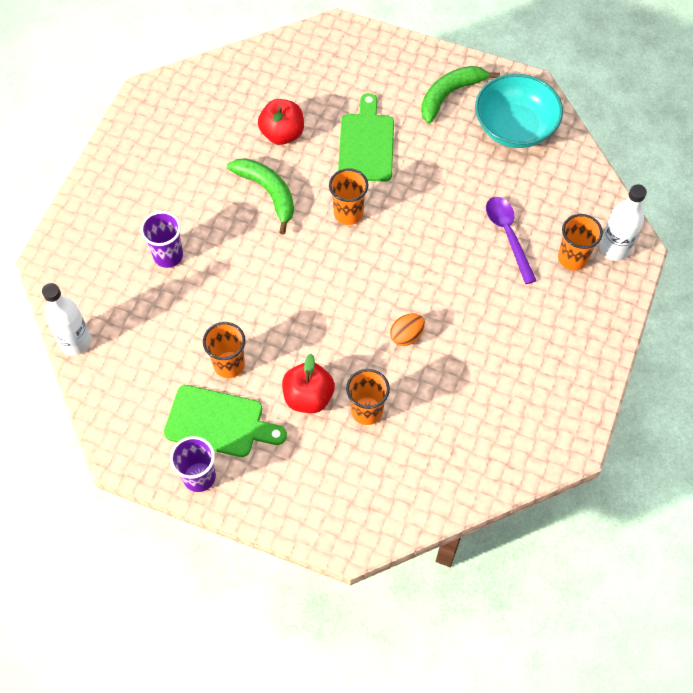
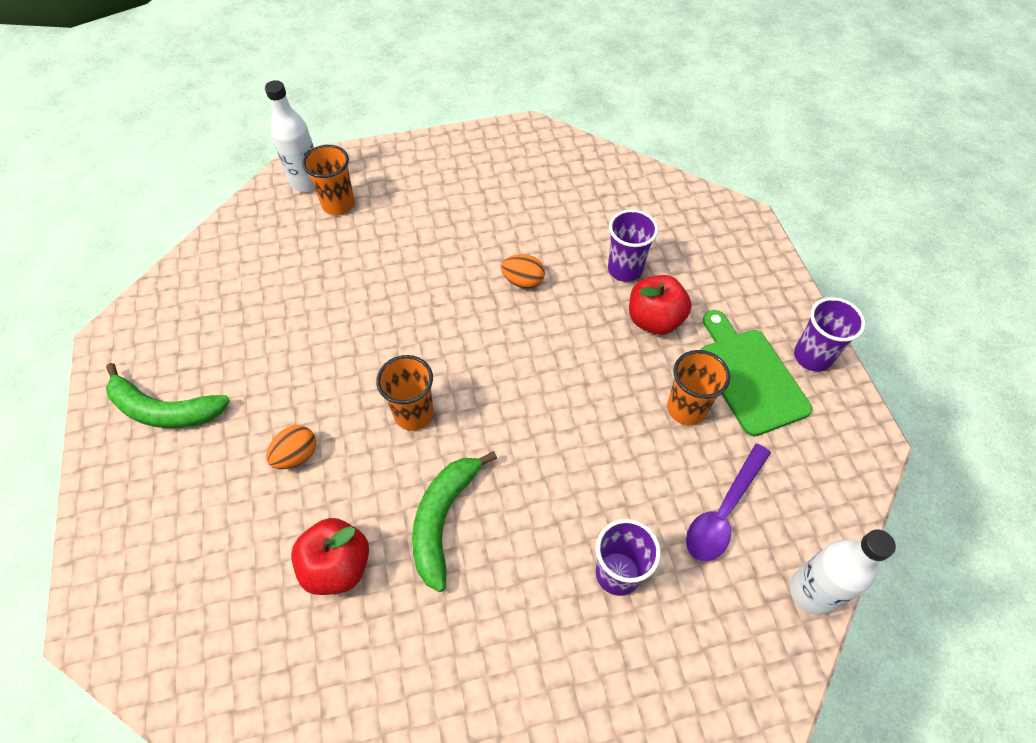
camera: 125 degrees left, 5 degrees down
(366, 144) = (296, 455): green cutting board -> orange egg
(367, 411) = (625, 269): orange cup -> purple cup
(508, 235) = (344, 261): purple spoon -> purple spoon (723, 511)
(514, 127) = (186, 323): turquoise bowl -> none

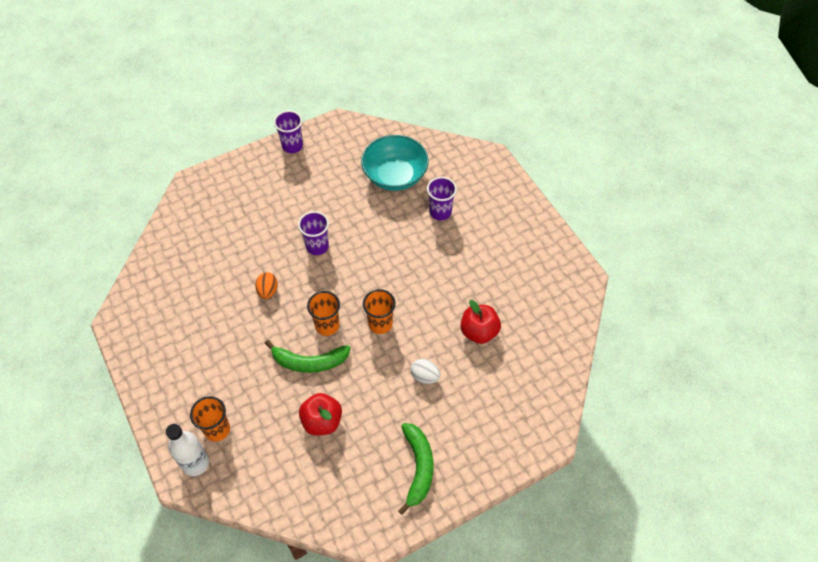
camera: 105 degrees left, 0 degrees up
(296, 455) = (425, 376): orange egg -> white egg
(443, 519) = (438, 291): green banana -> green banana (309, 362)
(625, 269) = (246, 238): purple cup -> purple cup (317, 246)
(654, 320) = (283, 218): red apple -> red apple (322, 421)
(686, 409) = (340, 196): orange cup -> orange cup (327, 325)
(723, 511) = (395, 175): purple spoon -> turquoise bowl
(749, 376) = (312, 171): green cutting board -> none
(812, 592) = (423, 141): white bottle -> none

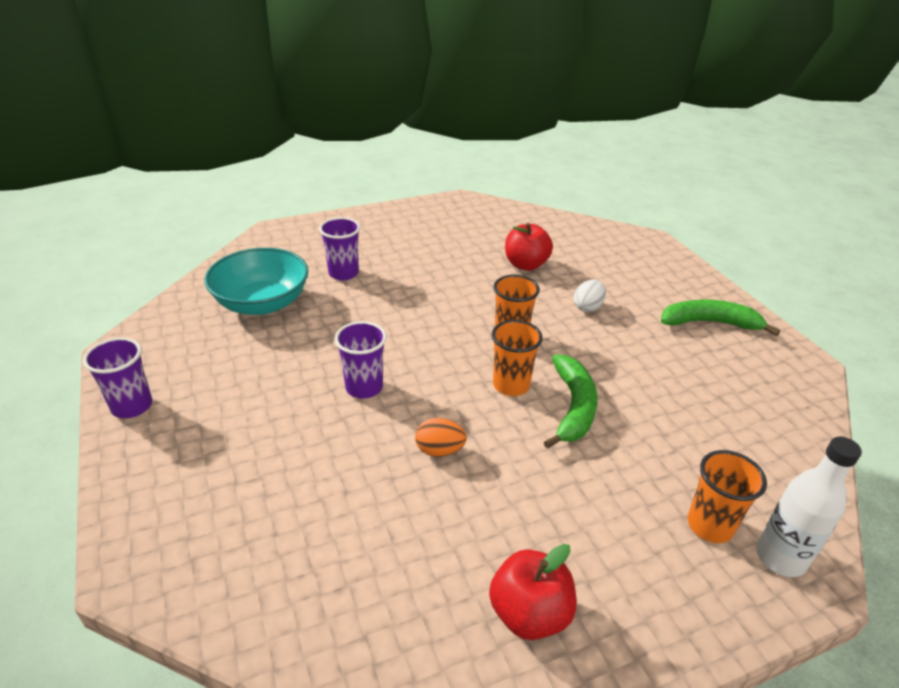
camera: 85 degrees left, 20 degrees down
(322, 421) = (667, 399): red apple -> red apple (529, 613)

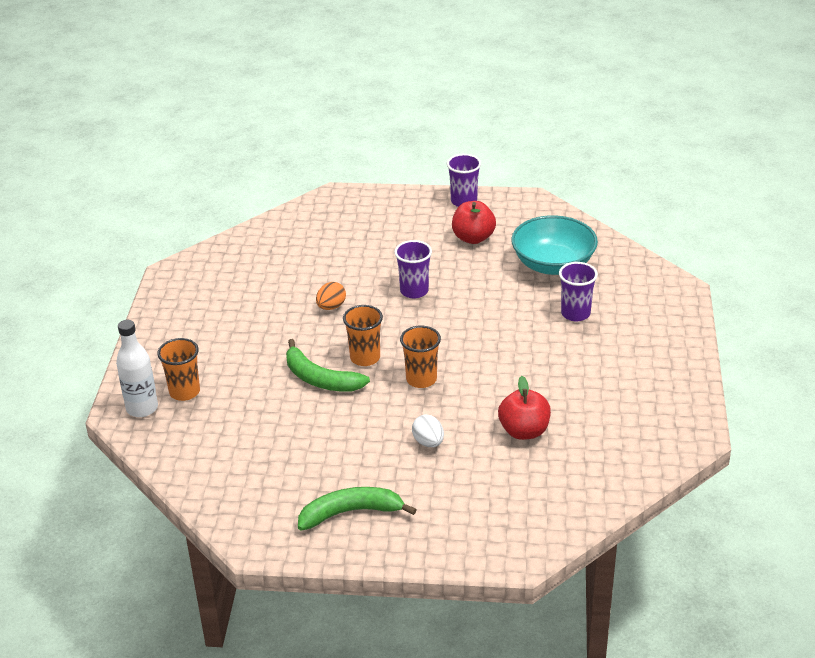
camera: 120 degrees right, 0 degrees up
(529, 613) = (203, 303): red apple -> red apple (473, 238)
(709, 323) = (351, 512): green banana -> green banana turned 135 degrees counterclockwise

